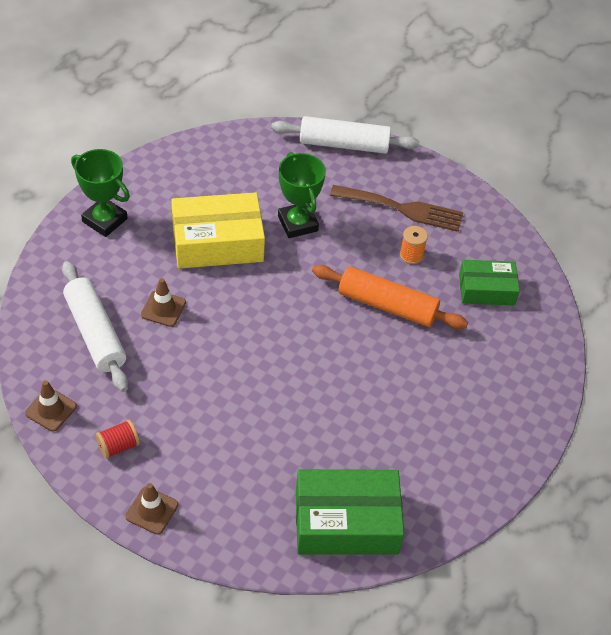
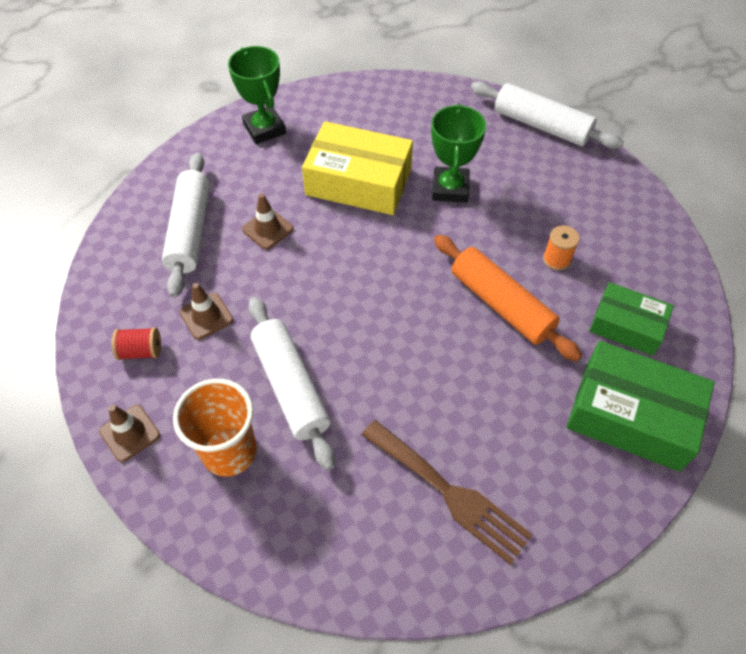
camera: 30 degrees right, 5 degrees up
(51, 410) = (103, 290): brown traffic cone -> brown traffic cone (206, 316)
(241, 492) = (229, 451): none -> orange cup
(259, 427) = (290, 386): none -> white rolling pin
(346, 521) = (322, 535): green box -> green box (631, 415)
(402, 209) = (572, 208): brown fork -> brown fork (449, 493)

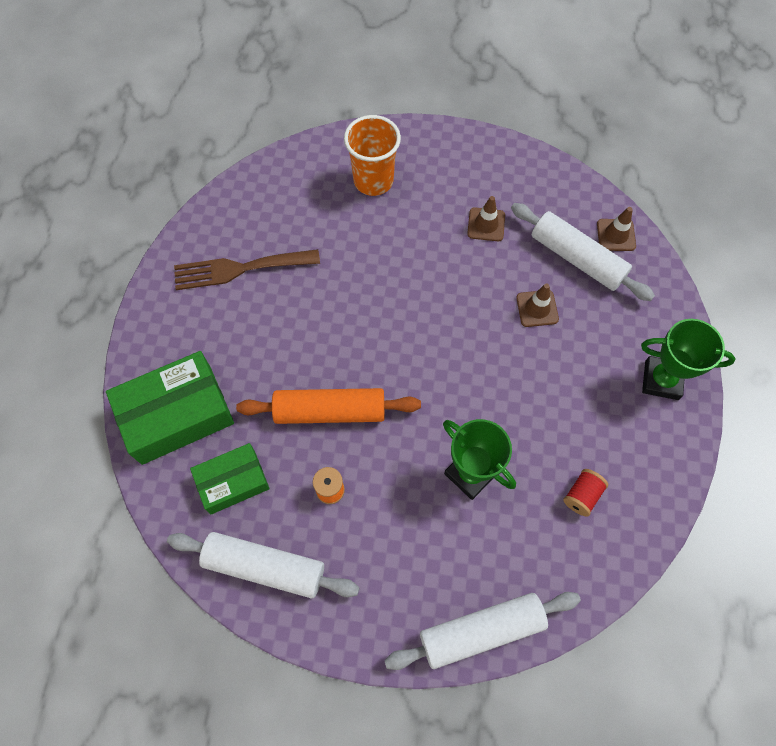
camera: 130 degrees right, 10 degrees up
(130, 433) = (431, 142): brown traffic cone -> brown traffic cone (616, 235)
(141, 351) = (488, 176): red spool -> red spool (582, 495)
(290, 386) = (387, 237): white rolling pin -> white rolling pin (265, 566)
(358, 182) = (537, 408): yellow box -> none

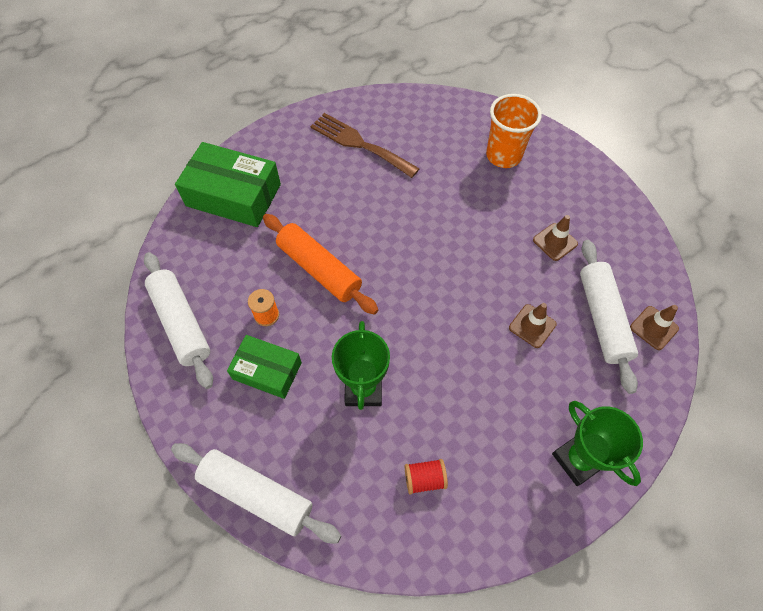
camera: 45 degrees right, 5 degrees down
(233, 481) = (219, 259): green box -> green box (267, 371)

